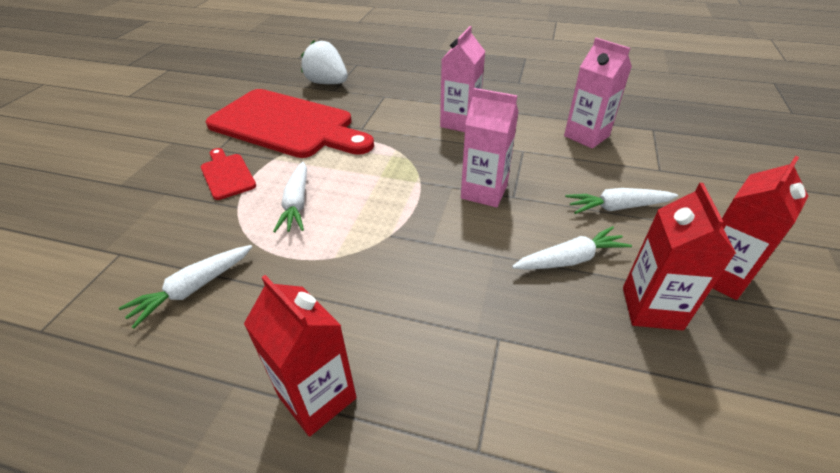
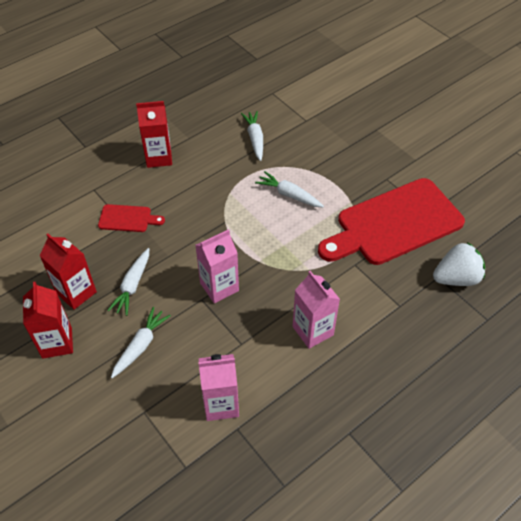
camera: 125 degrees right, 10 degrees up
(227, 174) = (348, 175): red cutting board -> red cutting board (128, 219)

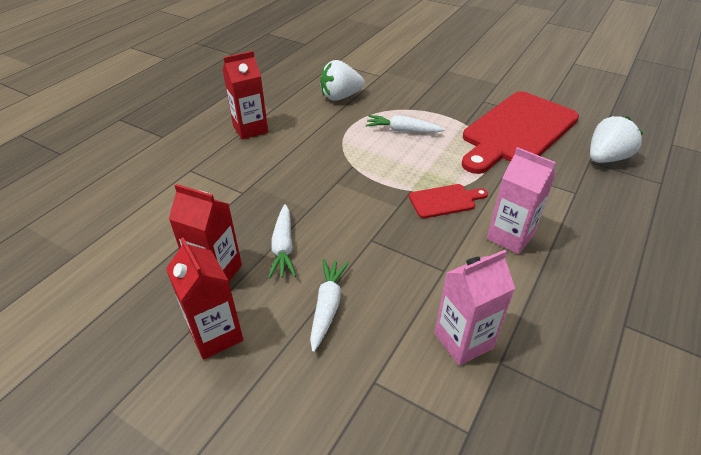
camera: 20 degrees left, 10 degrees down
(128, 219) = (243, 187): red cutting board -> red cutting board (445, 201)
(219, 287) = (384, 223): pink carton -> none
(255, 139) = (340, 97): white carrot -> white strawberry

